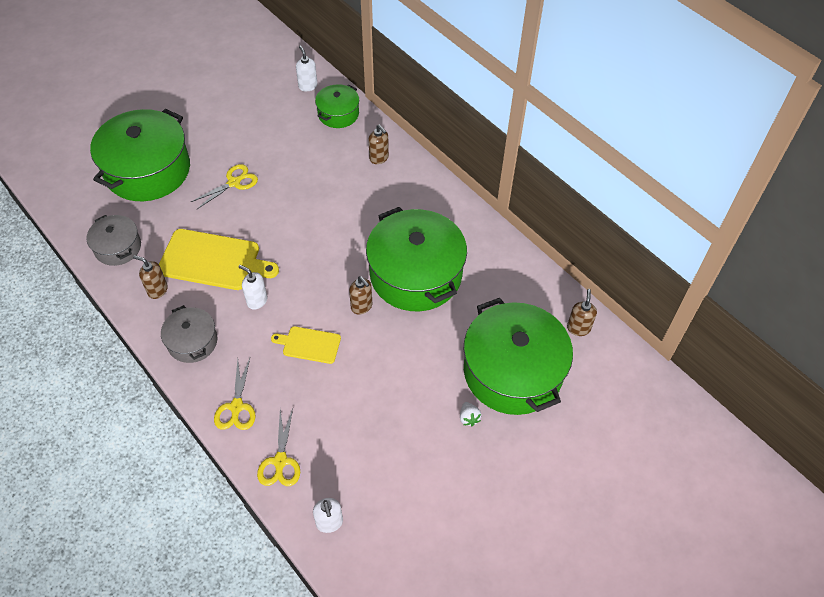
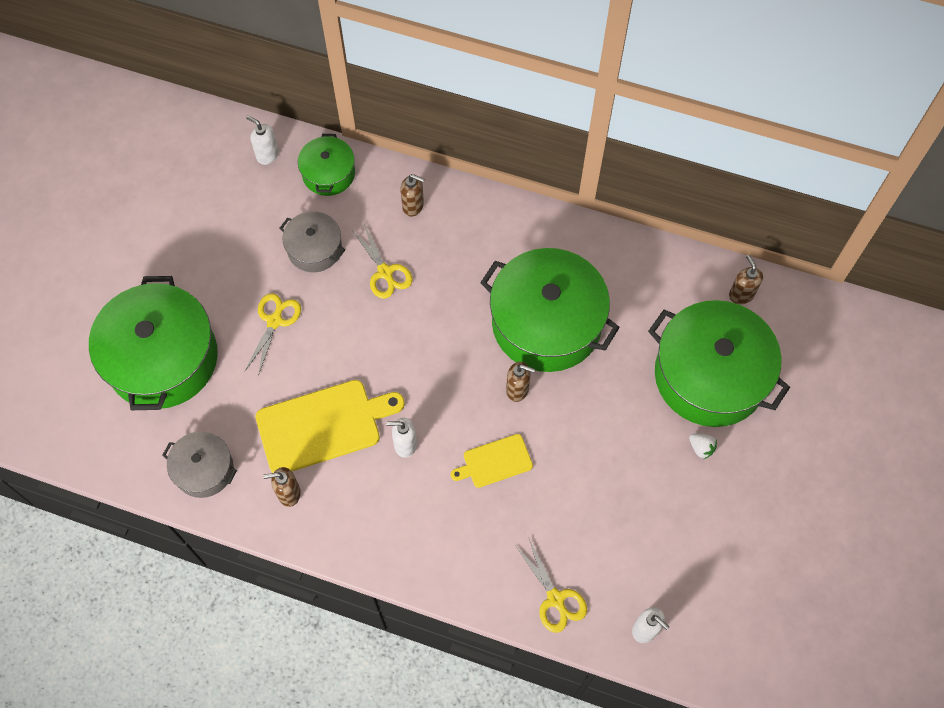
camera: 30 degrees left, 10 degrees up
(192, 342) = (372, 528): grey pot -> grey pot (314, 249)
(236, 407) = (471, 570): yellow scissors -> yellow scissors (385, 272)

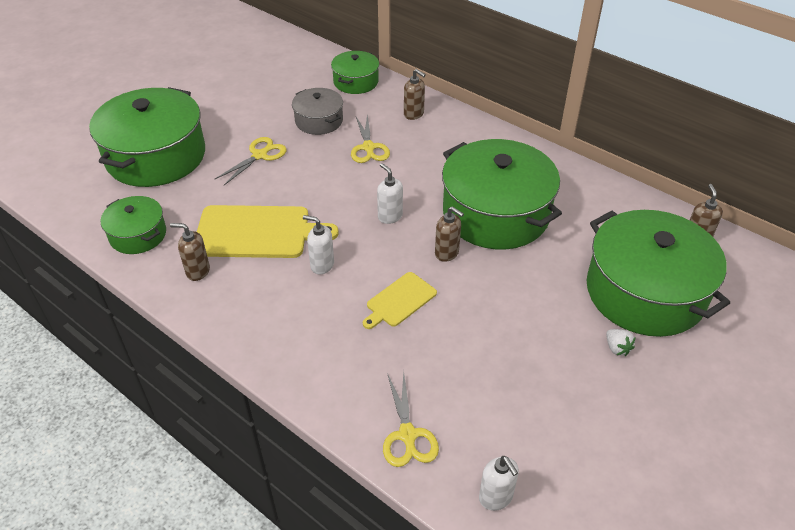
camera: 20 degrees right, 20 degrees down
(204, 470) = (138, 235): grey pot -> green pot
(267, 155) = (314, 62): white soap dispenser -> white soap dispenser (390, 216)
(495, 462) = (399, 301): yellow cutting board -> yellow cutting board turned 45 degrees counterclockwise

